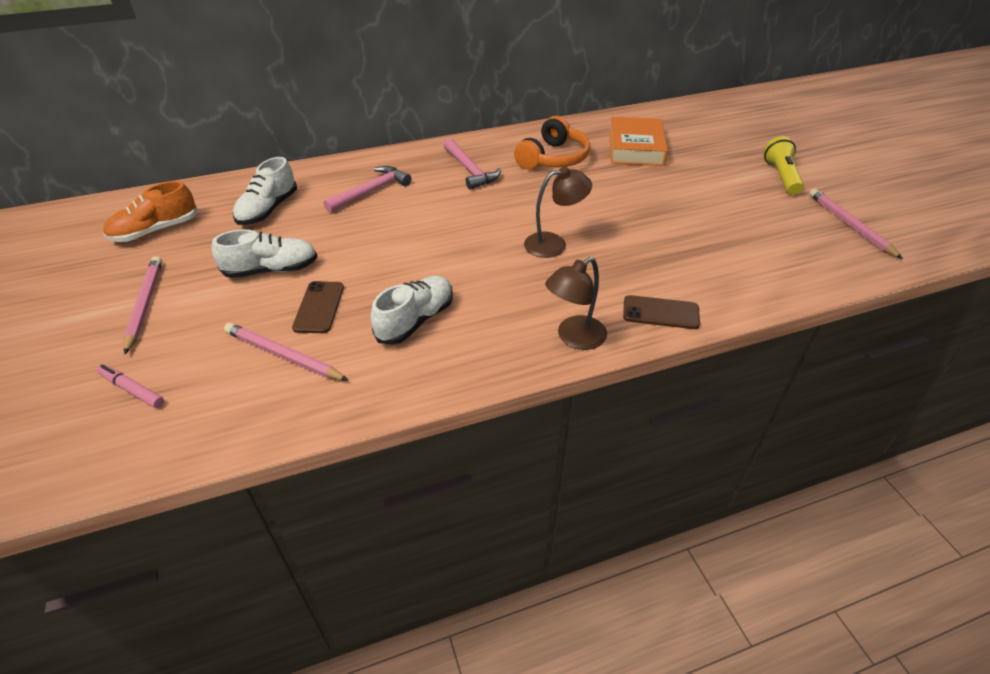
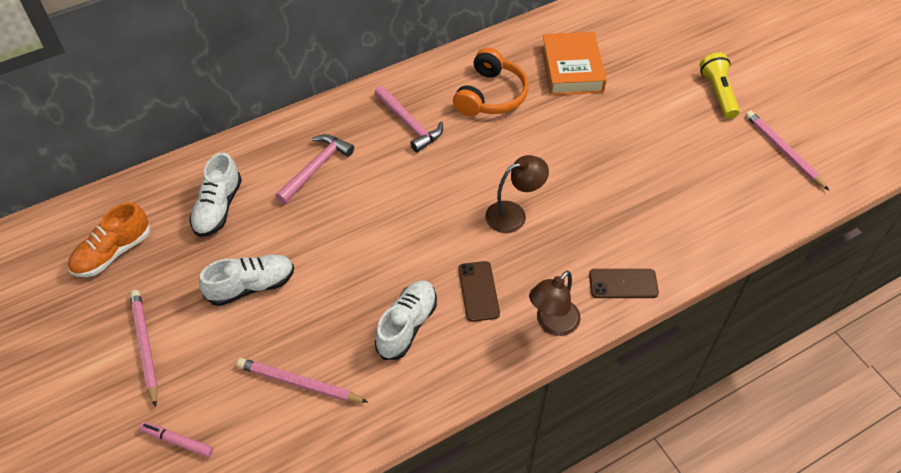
camera: 10 degrees left, 10 degrees up
(319, 307) = (313, 324): brown phone -> brown phone (478, 291)

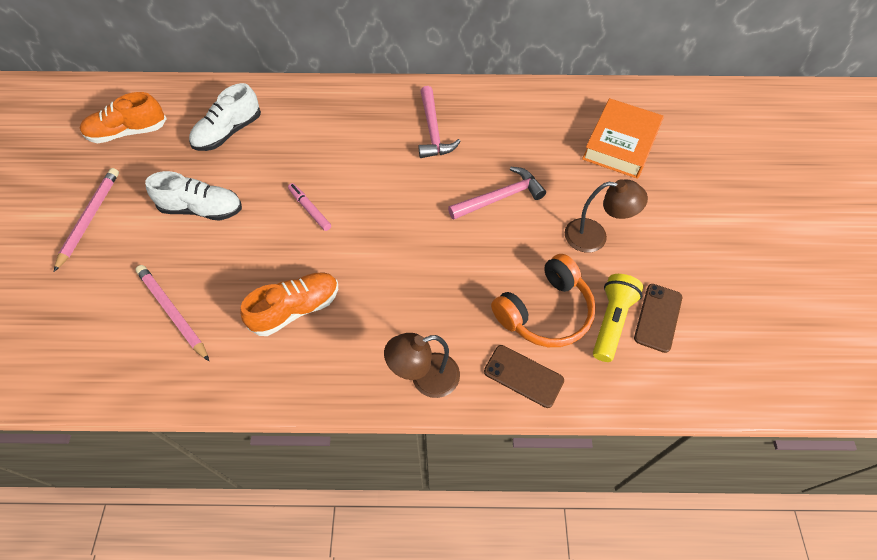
camera: 30 degrees right, 5 degrees up
(177, 441) = (49, 309): pink marker -> pink marker (310, 209)
(316, 167) = (328, 134): pink hammer -> pink hammer (500, 197)
(407, 326) = (296, 309): white shoe -> orange shoe
(478, 291) = (381, 310): brown phone -> brown phone (658, 317)
(490, 95) = (524, 136): orange headphones -> orange headphones (545, 312)
(514, 214) = (466, 254): brown lamp -> brown lamp (595, 236)
(718, 93) = (761, 230): yellow flashlight -> yellow flashlight (611, 321)
(783, 151) = (797, 324): pink pencil -> none

